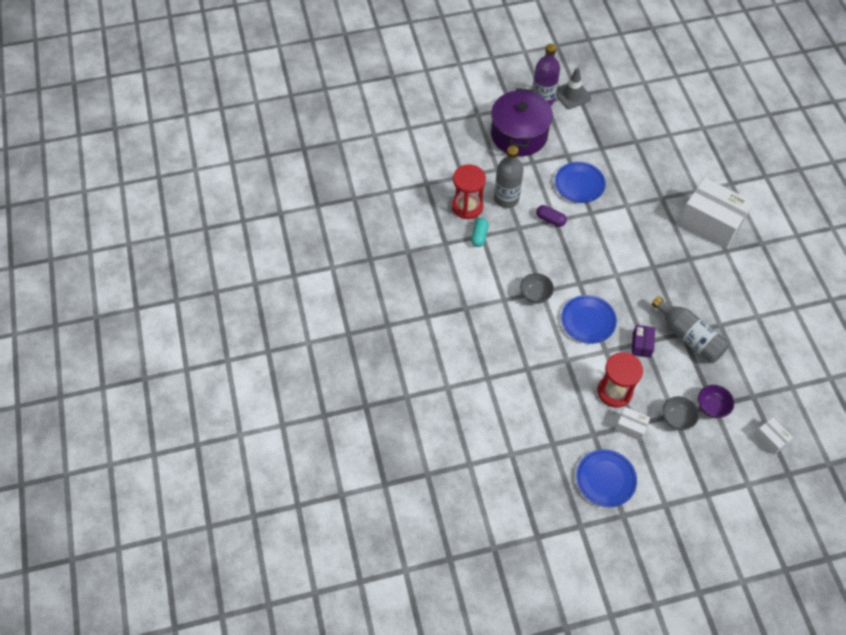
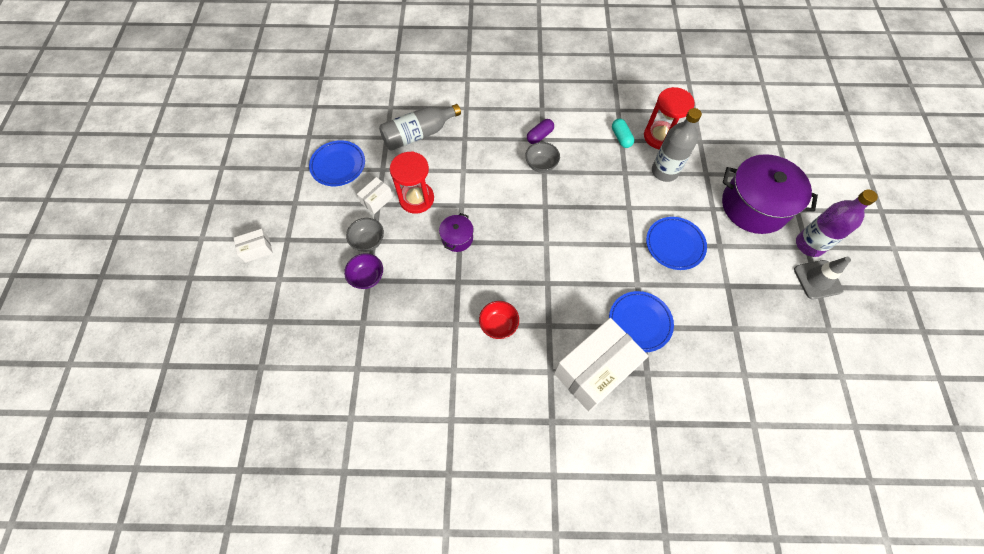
camera: 105 degrees right, 5 degrees up
(479, 236) = (621, 137): turquoise capsule -> turquoise capsule turned 45 degrees clockwise
(550, 219) = (630, 203): purple capsule -> purple capsule (539, 136)
(588, 321) = (499, 200): blue plate -> blue plate (639, 322)
(641, 345) = (457, 238): purple box -> purple pot
(688, 336) = (452, 286): grey bottle -> grey bottle (418, 134)
(706, 293) = (498, 325): none -> red bowl
(770, 439) = (311, 319): white box -> white box (257, 249)

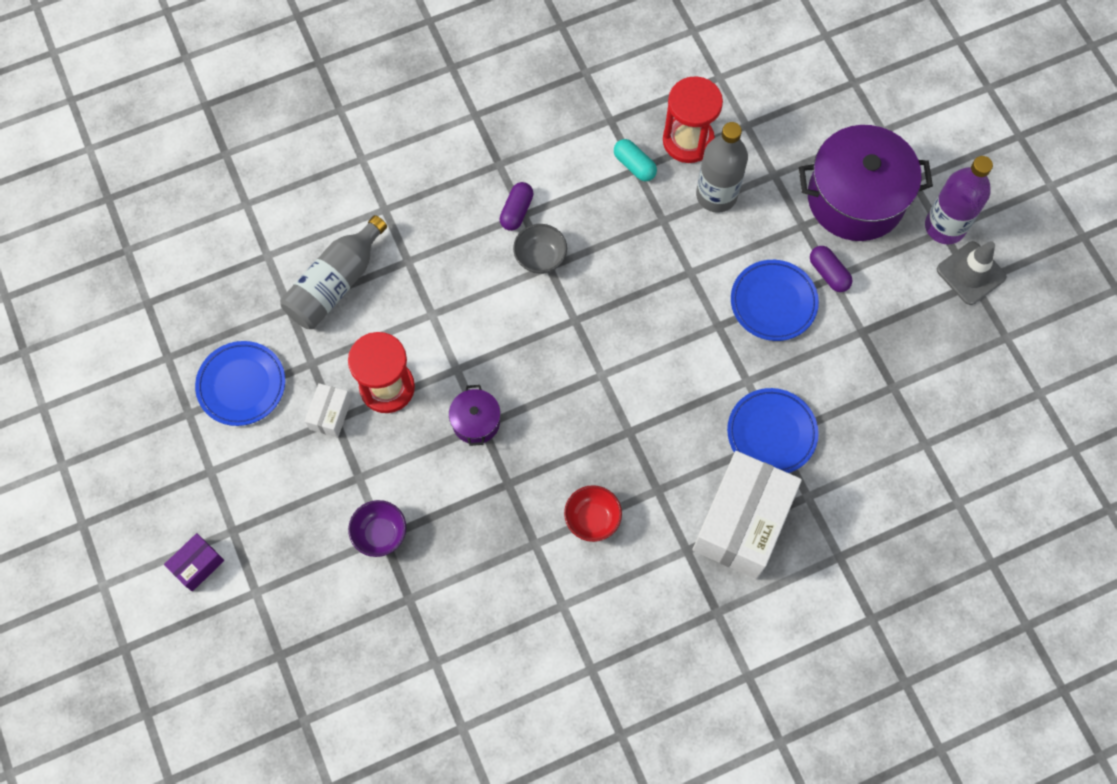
camera: 25 degrees left, 5 degrees up
(257, 249) = (198, 565): white box -> purple box
(368, 241) = (353, 481): grey bowl -> none
(718, 242) = (828, 273): none -> purple capsule

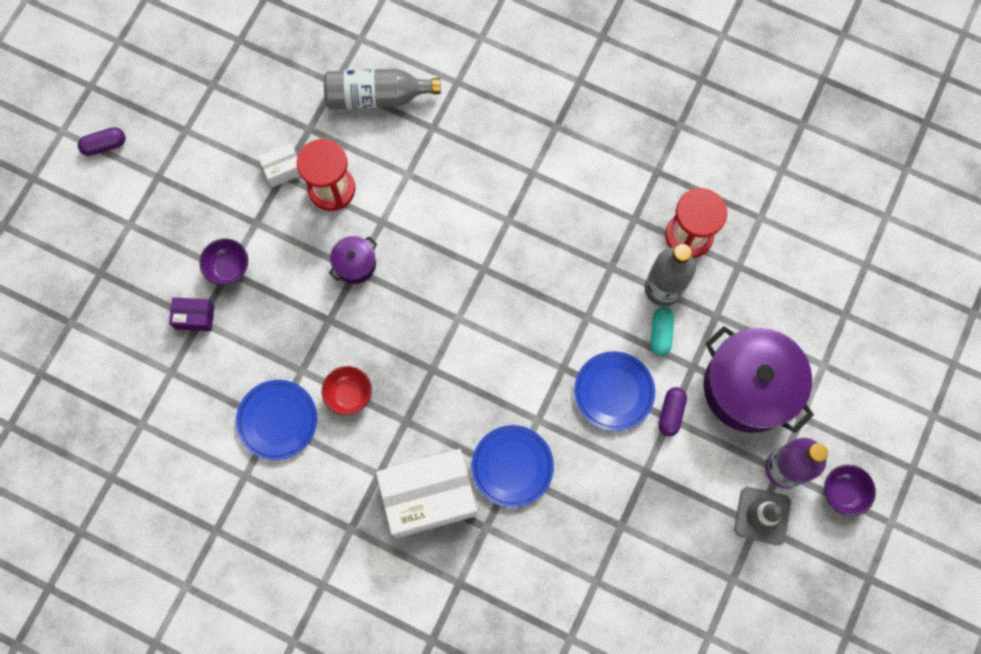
camera: 50 degrees right, 5 degrees up
(198, 565) = (119, 175): purple box -> purple box (195, 317)
(242, 385) = (258, 100): blue plate -> blue plate (277, 420)
(516, 211) = (530, 166): purple capsule -> purple capsule (105, 145)
(540, 258) = (509, 209): grey bowl -> none
(634, 165) = (636, 215): turquoise capsule -> turquoise capsule (660, 333)
(999, 199) = (843, 492): none -> purple bowl

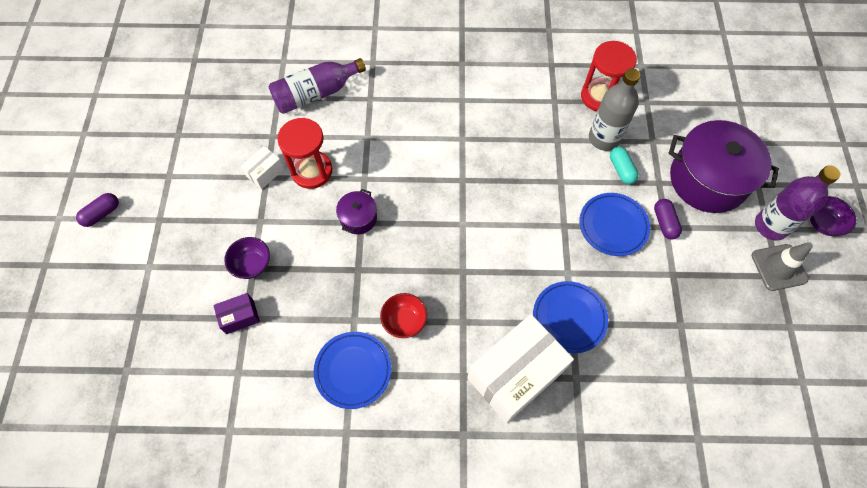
camera: 25 degrees left, 10 degrees down
(377, 97) = (316, 94): grey bottle -> purple bottle

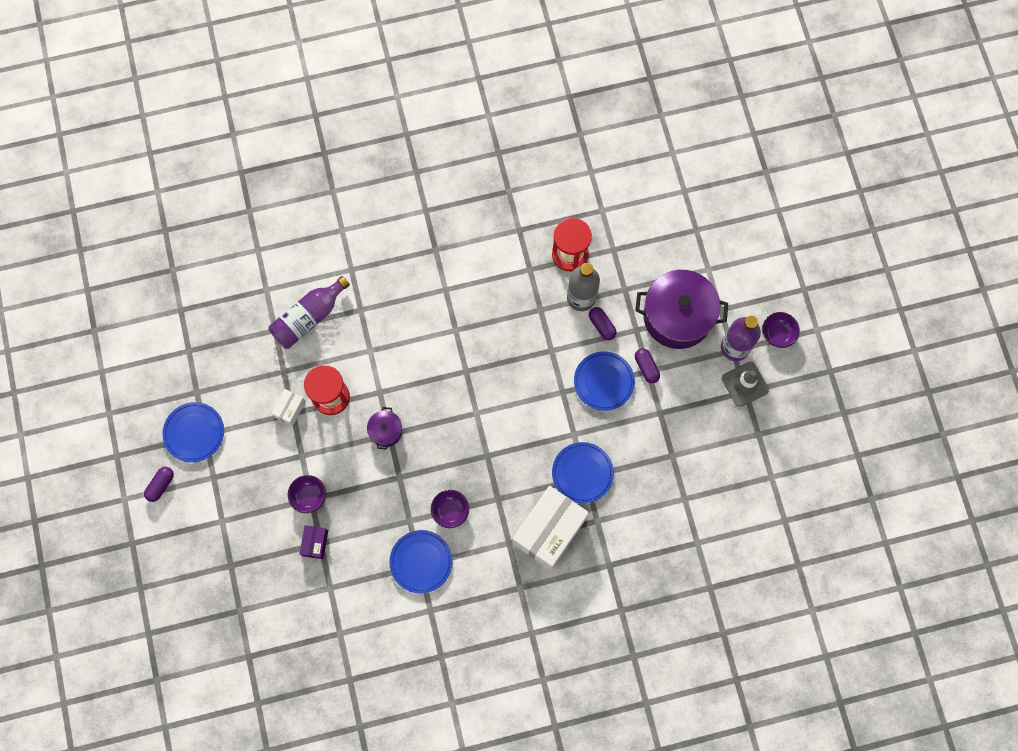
camera: 15 degrees left, 10 degrees up
(158, 171) = (194, 433): none -> blue plate
(240, 317) = (315, 543): purple box -> purple box turned 45 degrees counterclockwise
(404, 321) = (450, 511): red bowl -> purple bowl
(621, 169) = (601, 325): turquoise capsule -> purple capsule

